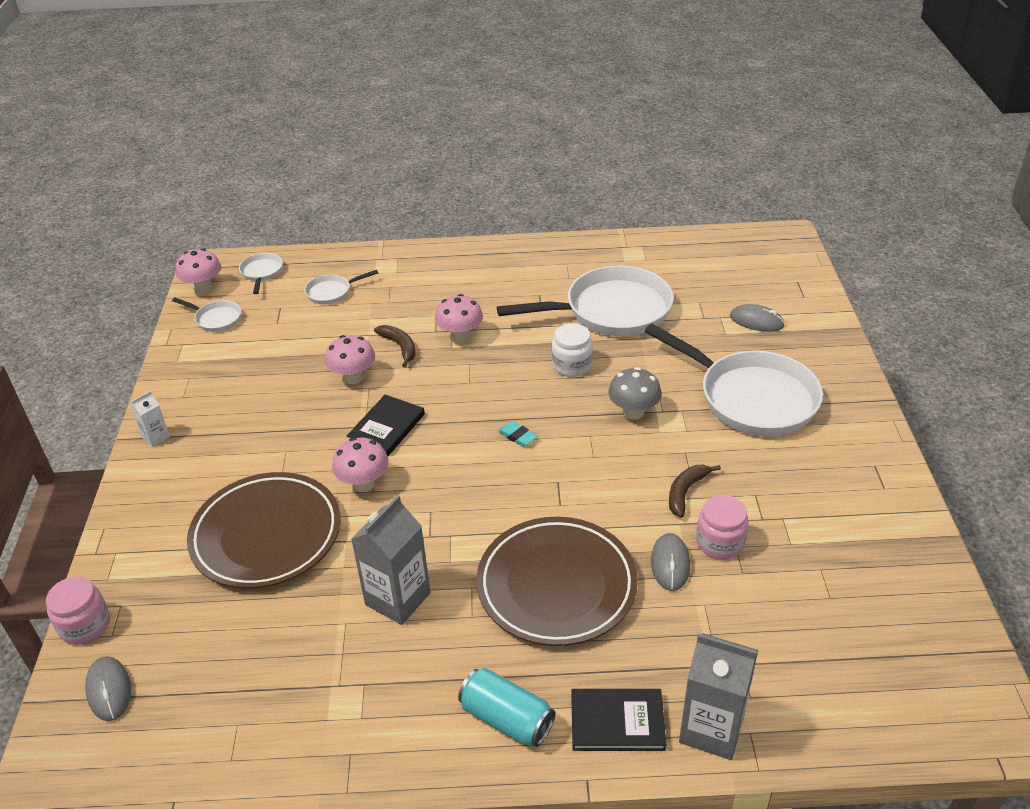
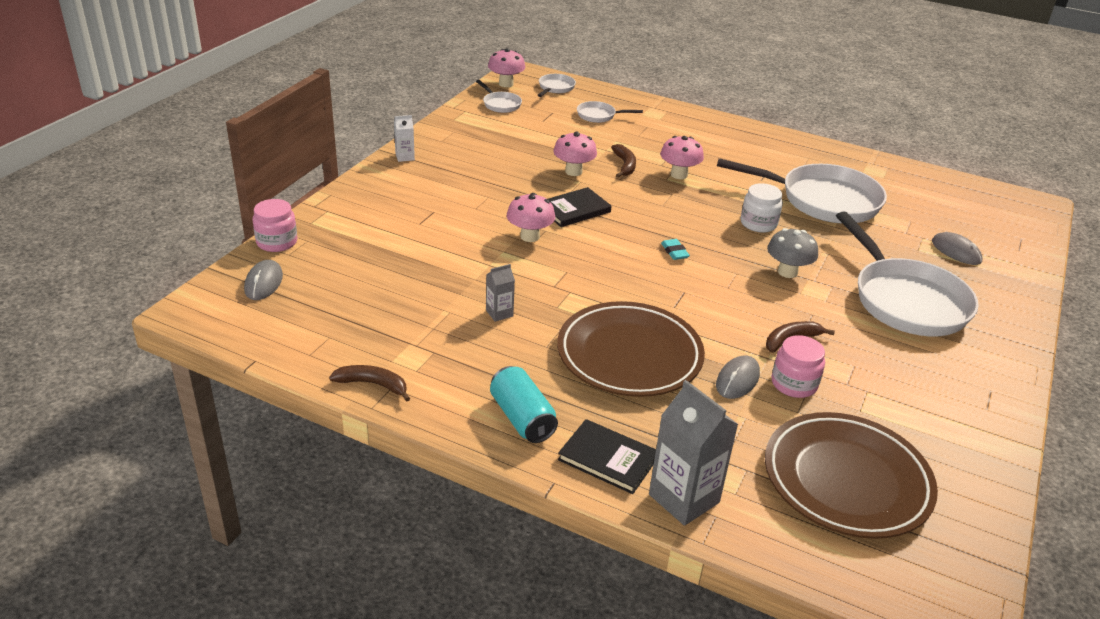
camera: 25 degrees right, 5 degrees down
(266, 535) = (435, 239): brown plate -> brown plate (846, 480)
(328, 761) = (373, 384): none -> brown banana
(398, 598) = (499, 313): grey carton -> grey carton, size x0.51

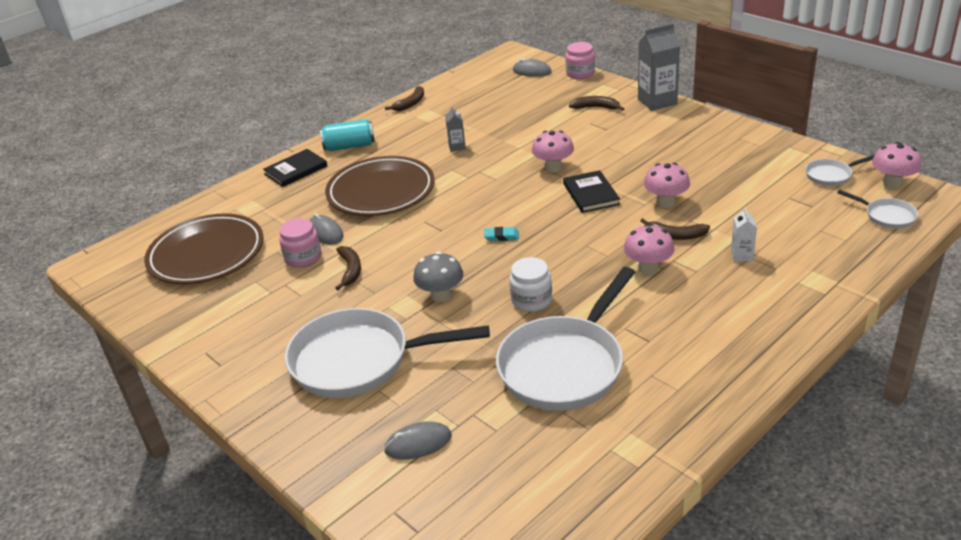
camera: 115 degrees right, 0 degrees up
(379, 222) = (596, 107): none -> brown banana
(405, 157) = (706, 120): white carton -> white carton (741, 255)
(599, 115) = (805, 237): white pan -> none
(684, 498) = (247, 190): grey carton -> grey carton (657, 101)

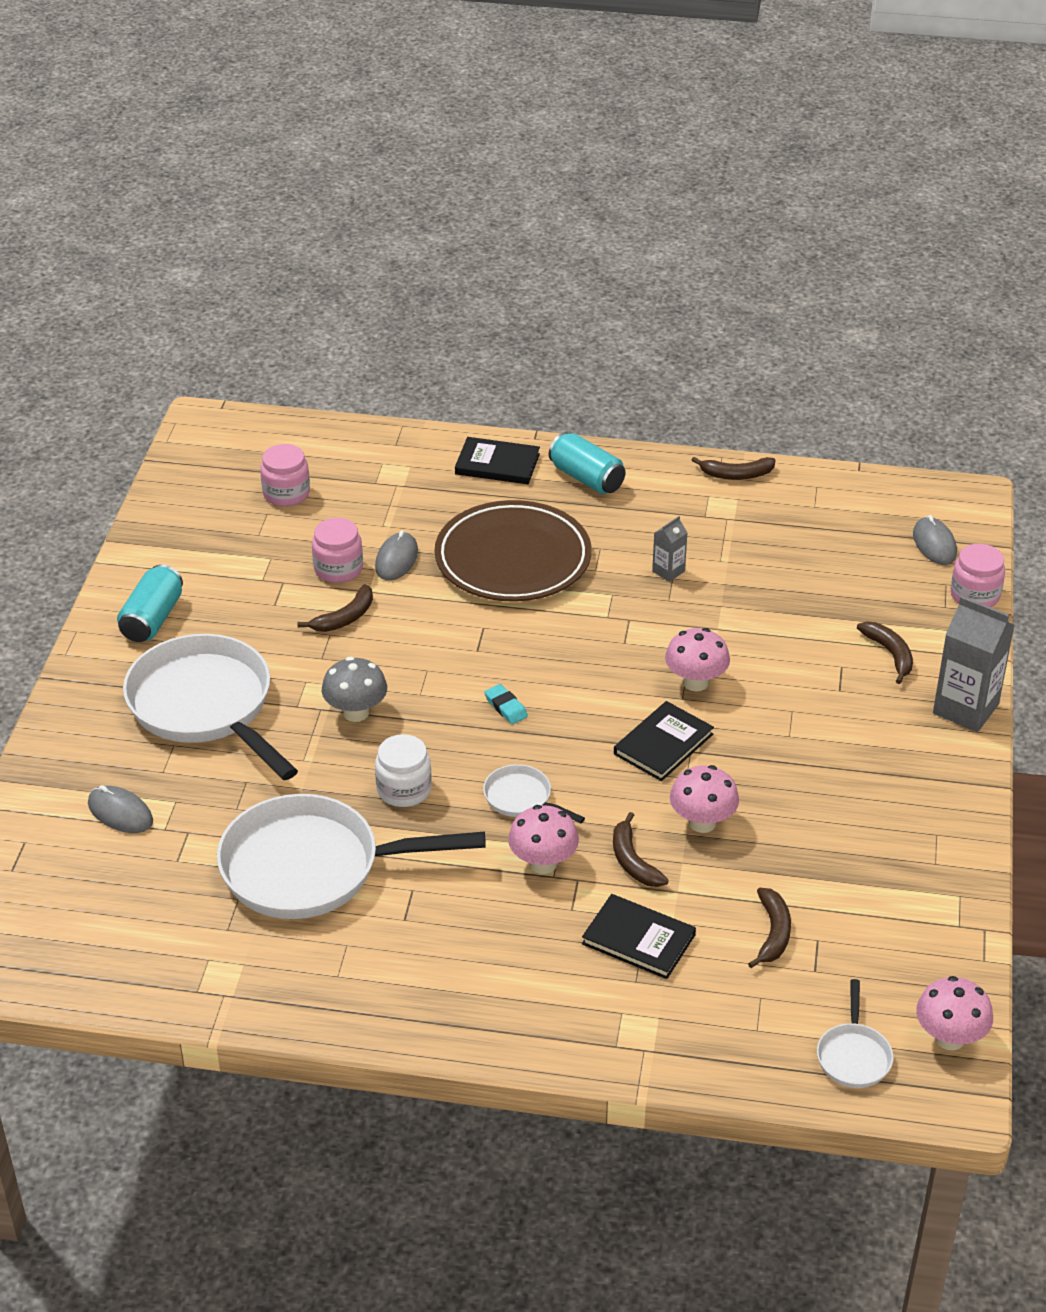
camera: 50 degrees right, 5 degrees up
(206, 254) = (286, 493): brown plate -> pink jar
(242, 355) = (152, 619): none -> turquoise can
(741, 255) = (638, 939): white carton -> black book
(773, 209) = (773, 933): none -> brown banana
(831, 175) = (915, 965): white pan -> white pan (521, 798)

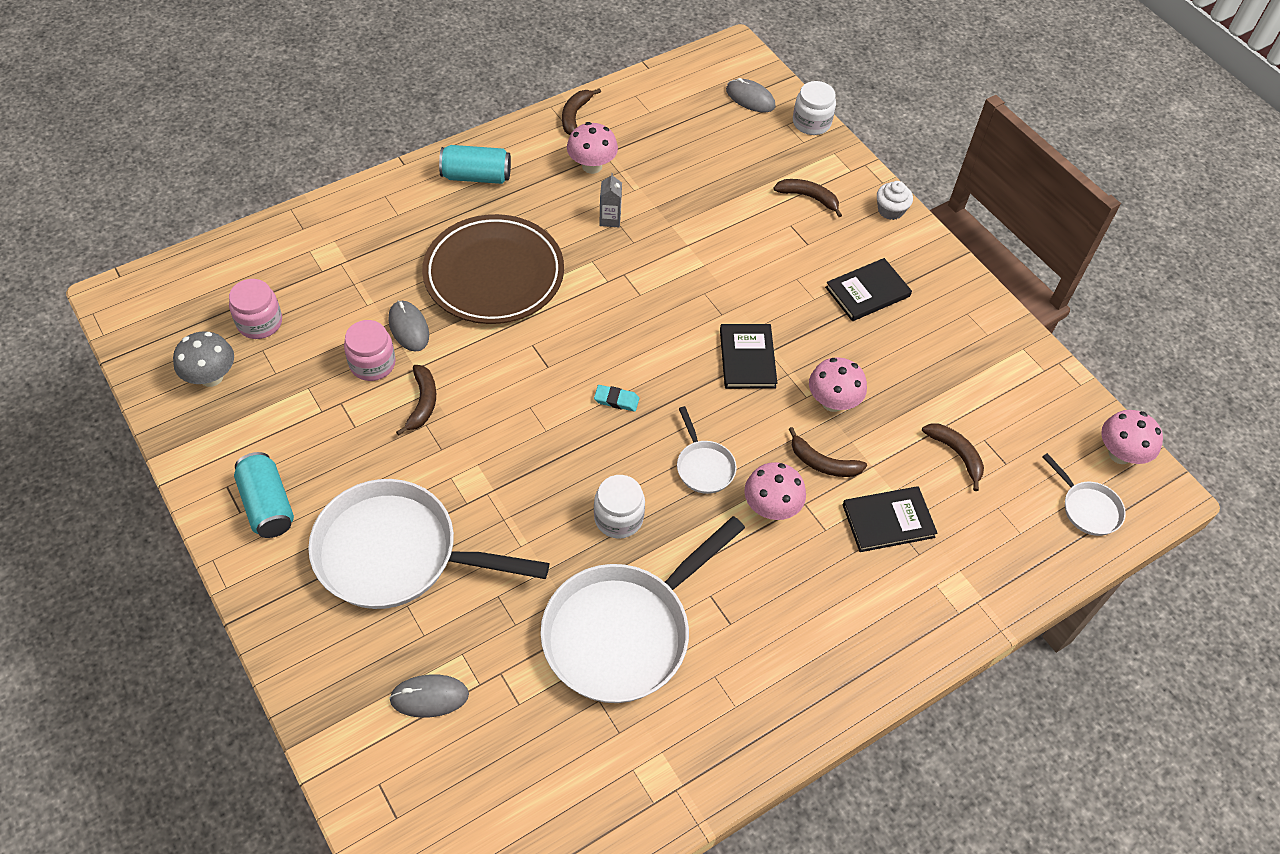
camera: 45 degrees left, 15 degrees up
(356, 712) = (516, 478): grey mushroom -> grey mushroom (211, 377)
(497, 464) = (399, 201): black book -> black book (867, 292)
(521, 798) = (704, 466): white pan -> white pan turned 105 degrees counterclockwise
(695, 682) = (717, 296): pink mushroom -> pink mushroom (592, 166)
(736, 475) = (575, 115): brown banana -> brown banana turned 150 degrees clockwise
(965, 709) = (890, 210): grey carton -> white cupcake
(975, 595) = (811, 123): pink jar -> white jar

